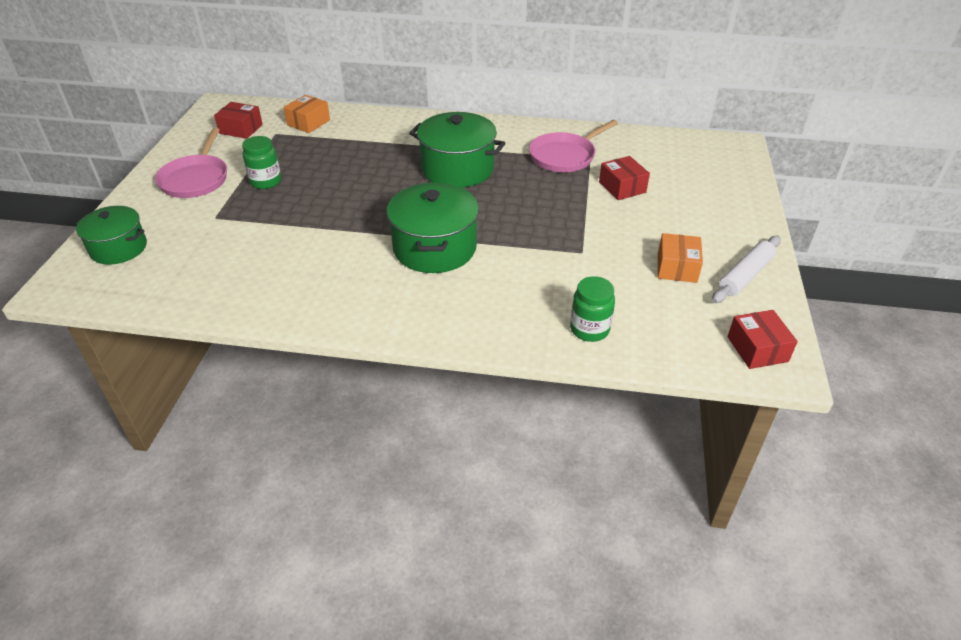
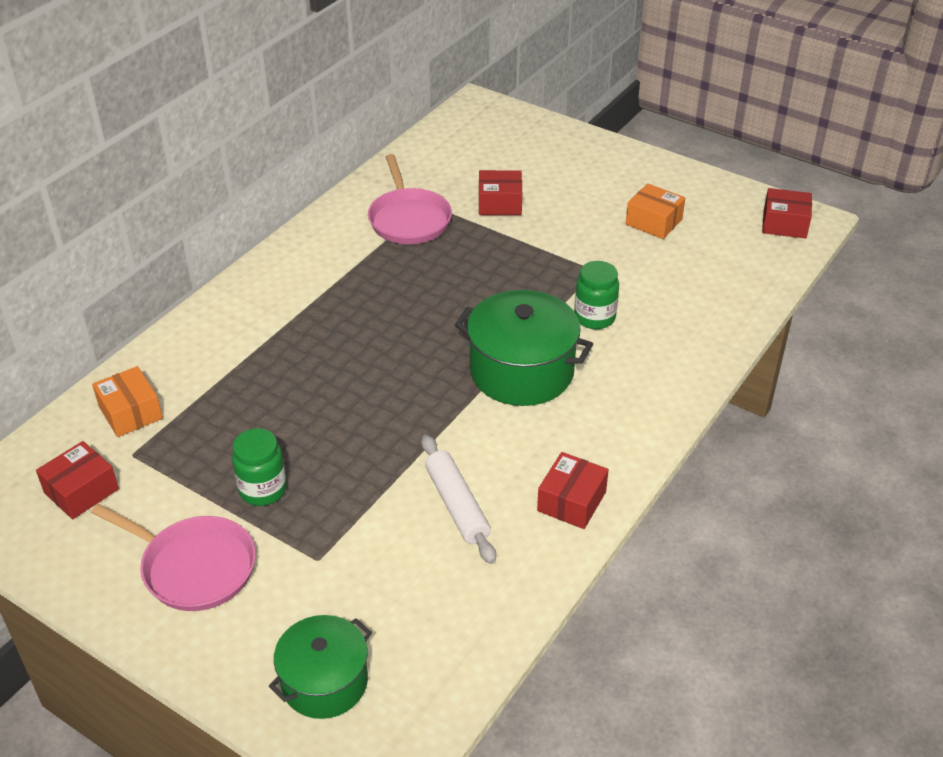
camera: 65 degrees left, 0 degrees up
(309, 306) = (571, 501): none -> red box
(457, 169) = (371, 307): green pot -> none
(589, 329) = (714, 307): green jar -> green jar (594, 317)
(745, 276) = (687, 189): white rolling pin -> white rolling pin (457, 505)

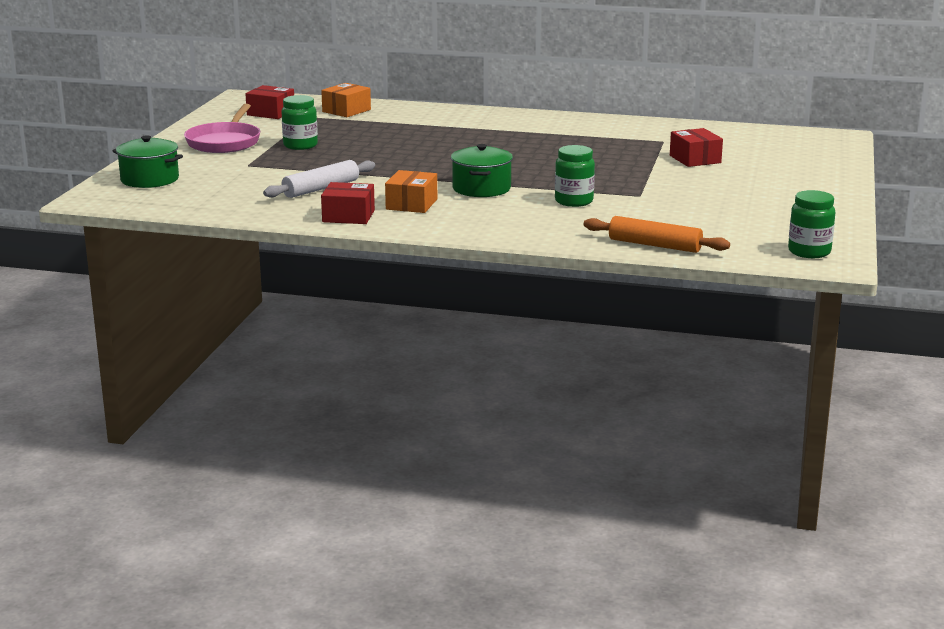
camera: 70 degrees right, 20 degrees down
(408, 219) = (635, 138): pink pan -> none
(521, 371) = (481, 188): green pot -> green pot, size x0.65
(653, 222) = (740, 207): orange box -> orange box (411, 204)
(741, 303) = (654, 245): none -> orange rolling pin
(784, 224) = (809, 252): red box -> green jar

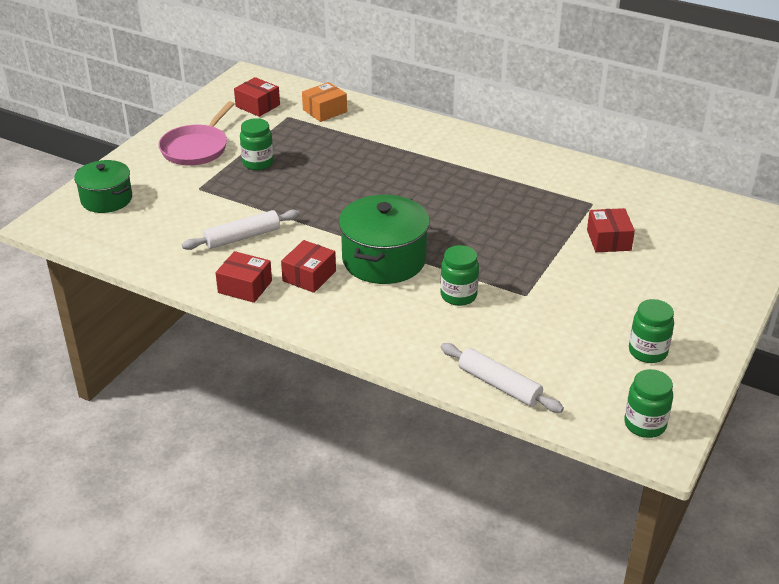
camera: 15 degrees right, 15 degrees up
(411, 204) = (309, 276): orange box -> red box
(481, 188) = (384, 260): green pot -> green pot, size x1.53
(654, 245) = (499, 385): orange rolling pin -> white rolling pin
(780, 214) = (647, 352): none -> green jar

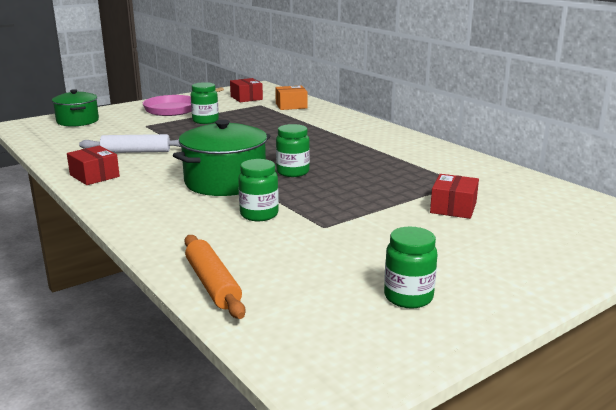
camera: 25 degrees right, 15 degrees down
(309, 276) = (151, 179): red box -> none
(499, 385) = (212, 284): white rolling pin -> orange rolling pin
(644, 425) = (334, 362): green jar -> green jar (293, 172)

